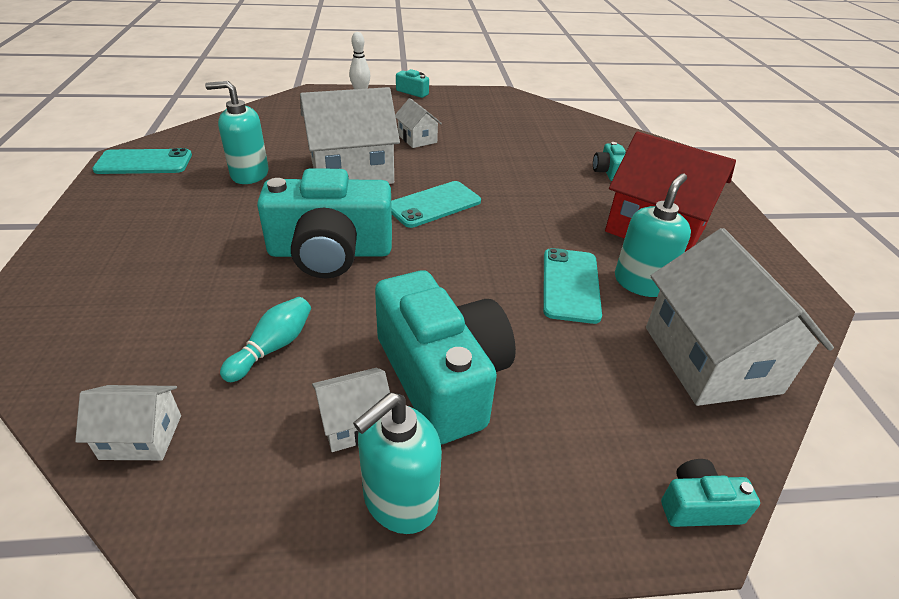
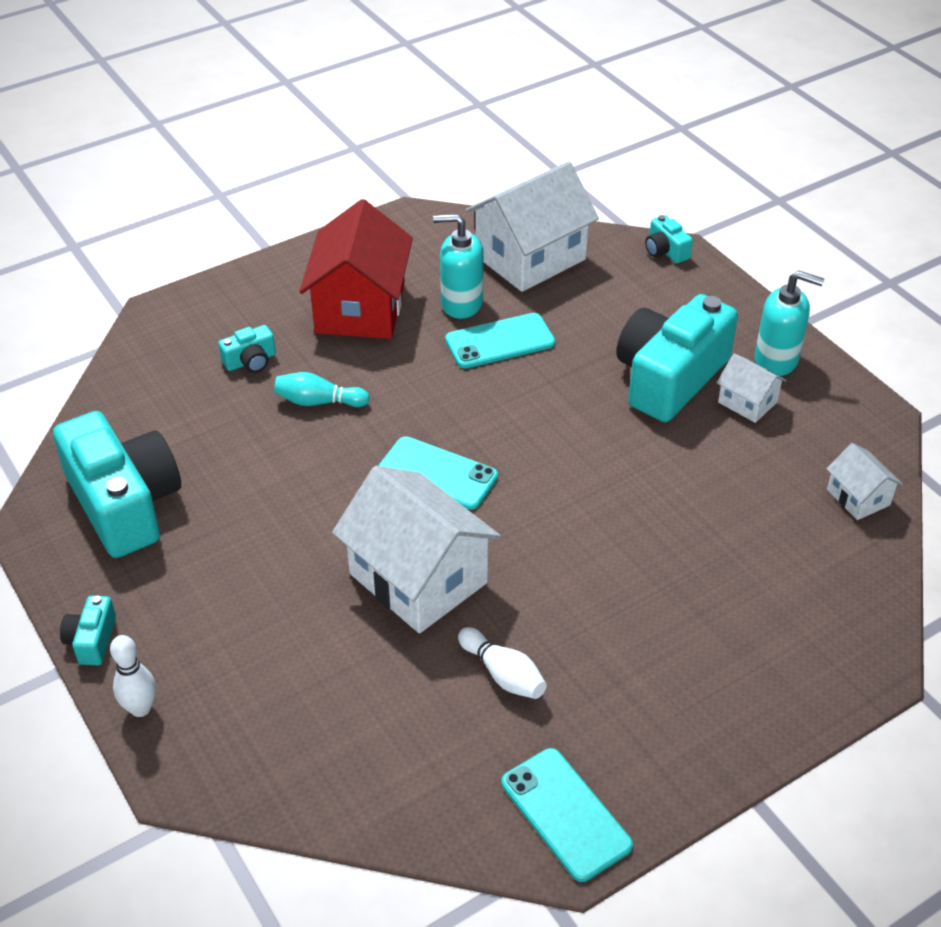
camera: 115 degrees left, 5 degrees up
(249, 174) = (503, 674): turquoise soap dispenser -> white bowling pin
(273, 347) = (729, 480): turquoise bowling pin -> turquoise bowling pin (318, 402)
(330, 252) = (587, 511): turquoise camera -> turquoise camera (125, 503)
(417, 139) = (277, 557): white house -> none

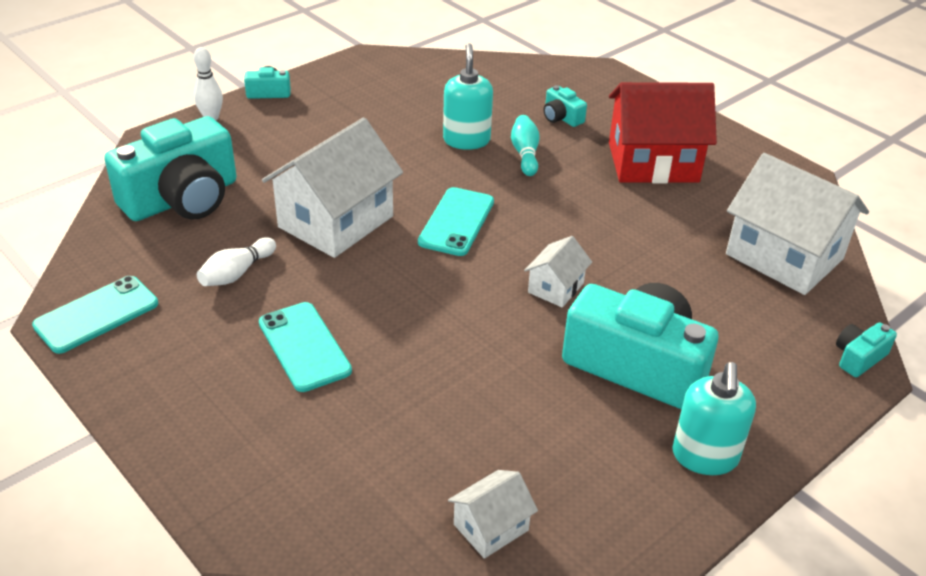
camera: 80 degrees right, 5 degrees down
(125, 503) = (393, 86): turquoise camera -> turquoise camera (182, 199)
(461, 303) = (688, 217): turquoise soap dispenser -> turquoise soap dispenser (466, 140)
(500, 341) = (643, 245): turquoise phone -> turquoise phone (304, 347)
(747, 402) = (620, 429): white house -> white house (555, 288)

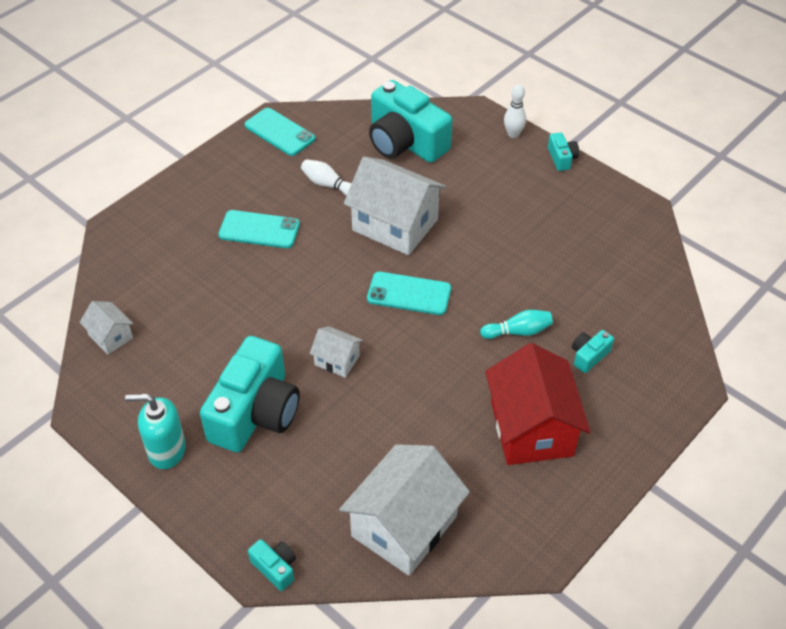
camera: 85 degrees right, 10 degrees up
(304, 347) = (259, 229): turquoise phone -> turquoise phone turned 45 degrees clockwise
(466, 140) = (528, 290): turquoise soap dispenser -> none

